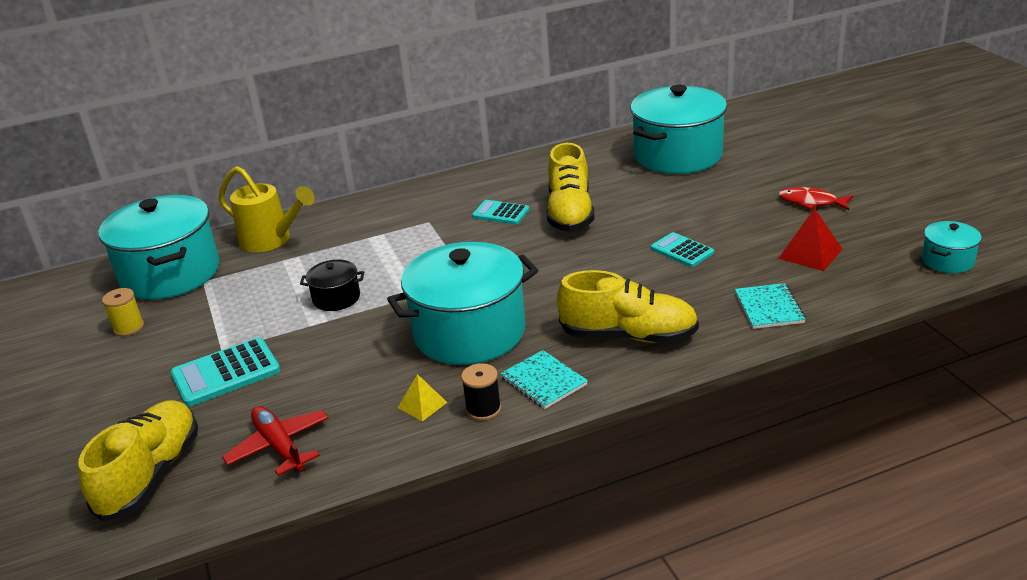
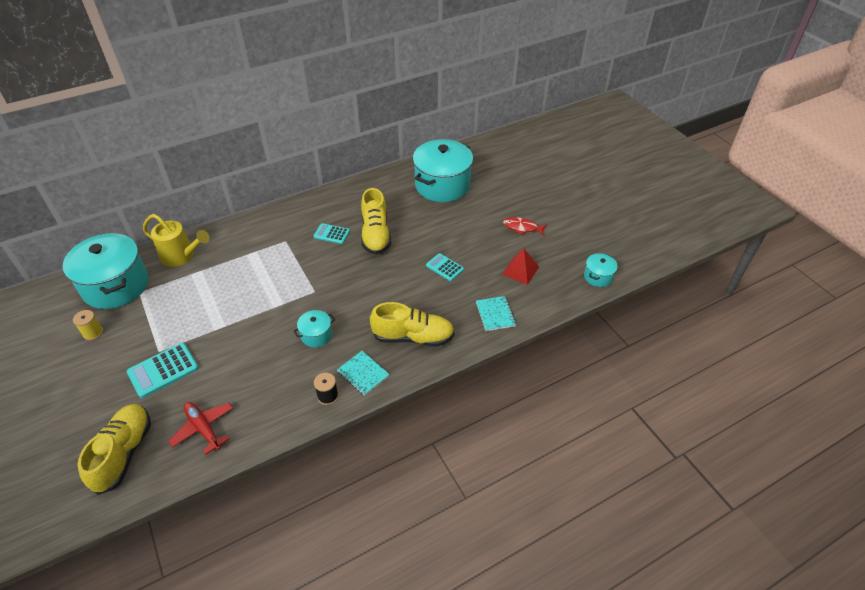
camera: 10 degrees left, 15 degrees up
(336, 298) = (229, 307): black pot -> none
(422, 405) = (290, 393): yellow pyramid -> none
(469, 332) = (316, 335): turquoise pot -> turquoise pot, size x0.46

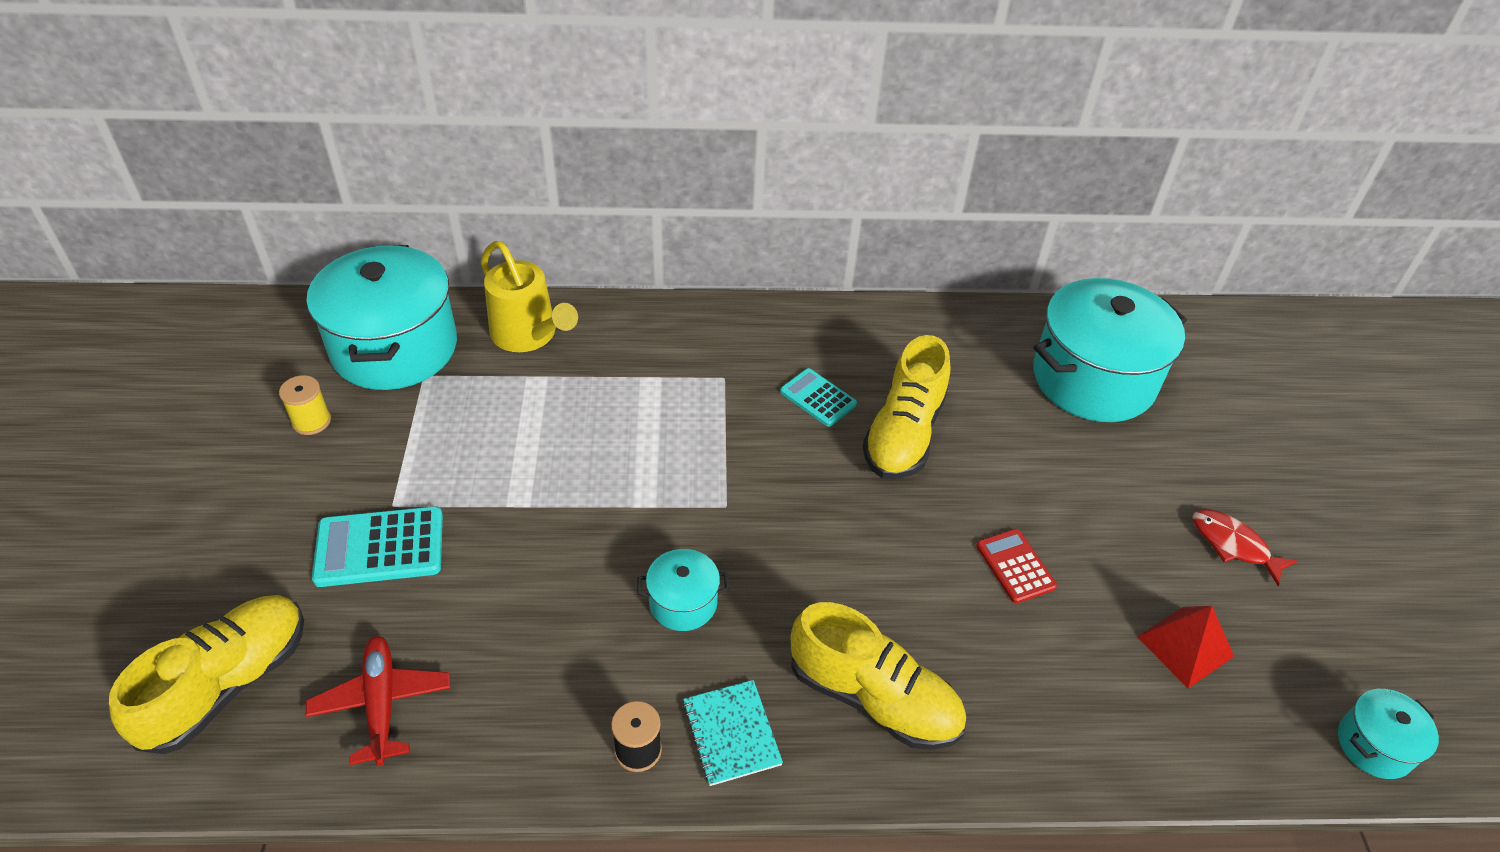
camera: 25 degrees right, 0 degrees up
(444, 267) = (1015, 566): turquoise calculator -> red calculator
(495, 314) = (1080, 728): turquoise notebook -> none

